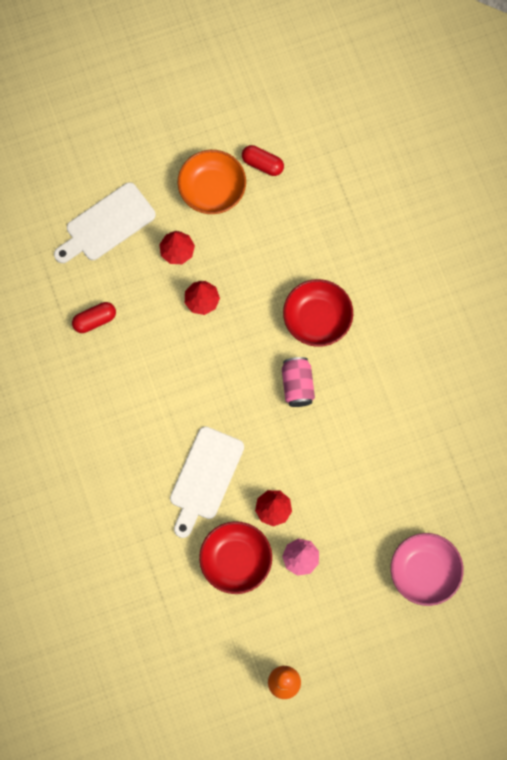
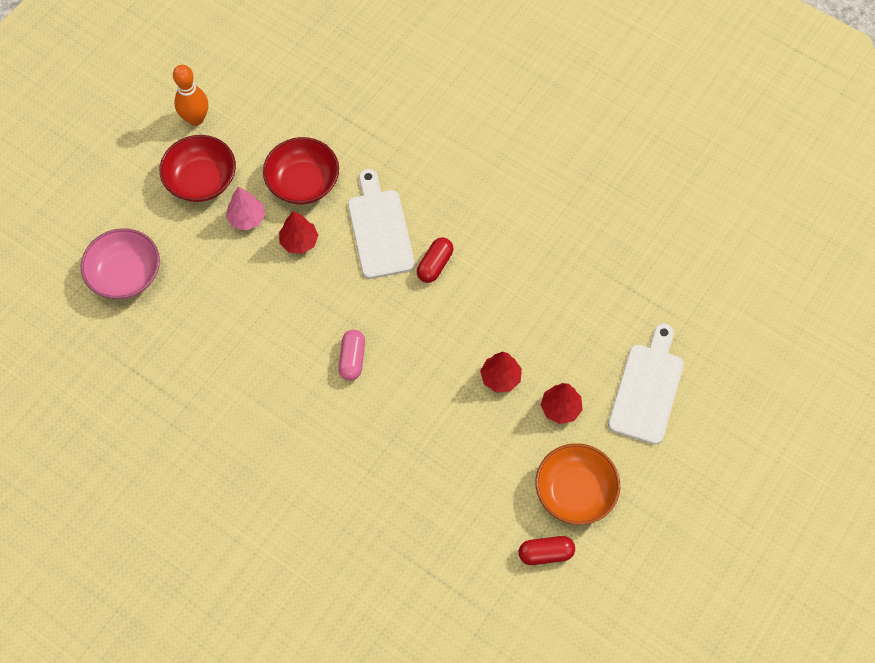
camera: 145 degrees right, 10 degrees down
(95, 320) = (584, 296): red capsule -> red capsule (435, 265)
(297, 385) = (352, 359): pink can -> pink capsule
(317, 319) = (377, 433): red bowl -> red bowl (201, 180)

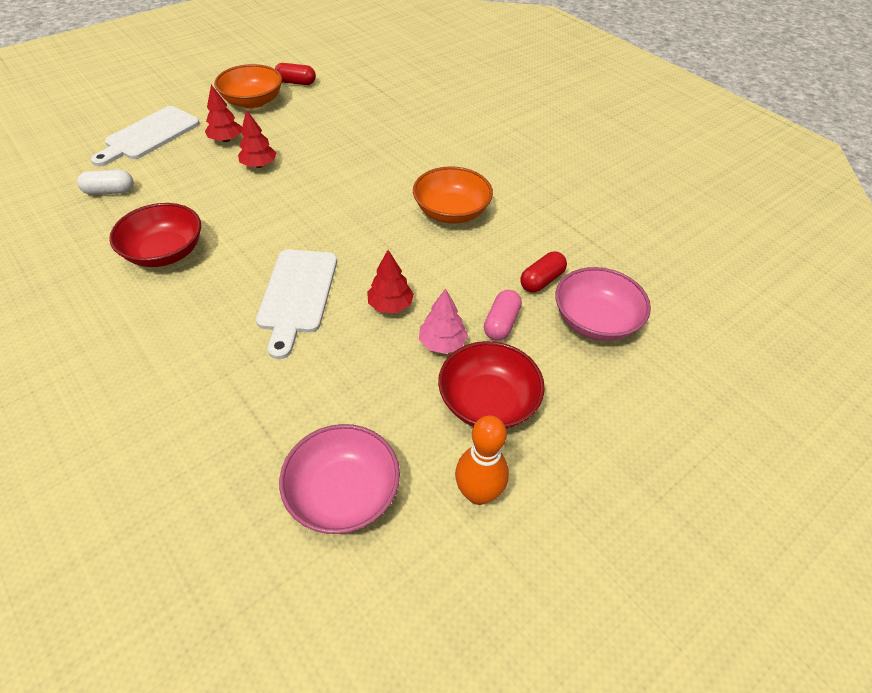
camera: 165 degrees left, 15 degrees down
(277, 368) = (451, 212): none -> orange bowl
(280, 97) = (343, 493): none -> pink bowl
(303, 182) = (360, 365): red bowl -> red bowl (165, 252)
(352, 359) = (380, 203): pink capsule -> pink capsule (501, 323)
(435, 265) = (260, 251): red capsule -> red capsule (541, 280)
(620, 295) = (110, 191): none -> white capsule

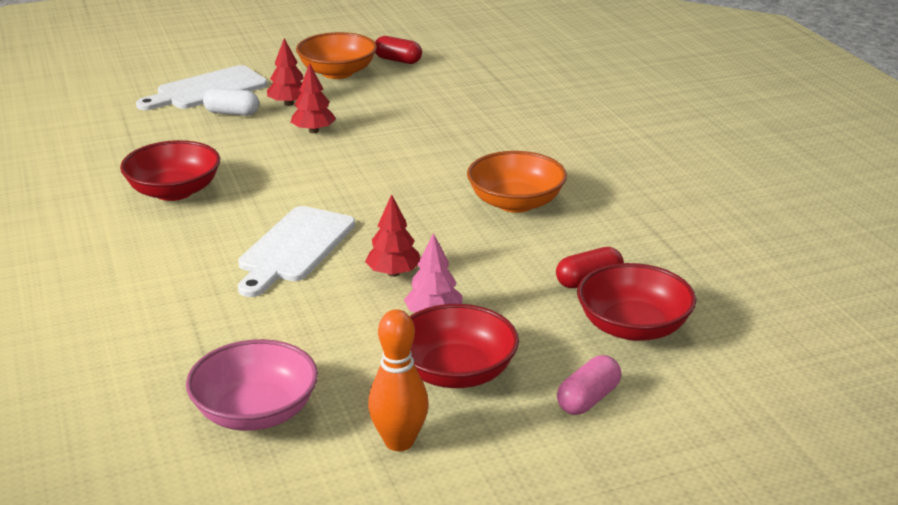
camera: 20 degrees right, 20 degrees down
(110, 191) = (142, 133): white capsule -> white capsule (232, 113)
(501, 323) = (514, 310): pink capsule -> pink capsule (588, 399)
(595, 321) = (633, 327): pink bowl -> red bowl

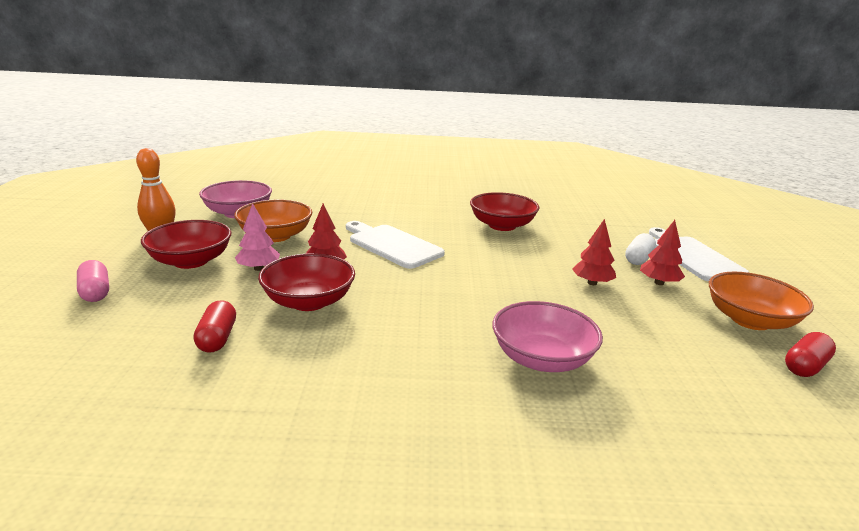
camera: 110 degrees right, 5 degrees down
(475, 140) = (542, 359): none -> pink bowl
(515, 203) = (385, 343): orange bowl -> orange bowl (275, 236)
(633, 327) = (131, 336): red bowl -> red bowl (309, 301)

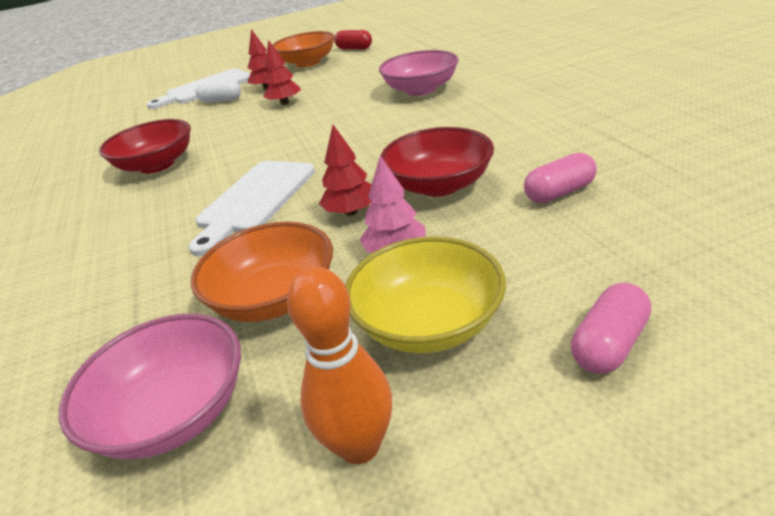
camera: 105 degrees left, 10 degrees up
(191, 261) = (428, 323): red bowl -> yellow bowl
(217, 338) = (559, 193): red capsule -> pink capsule

